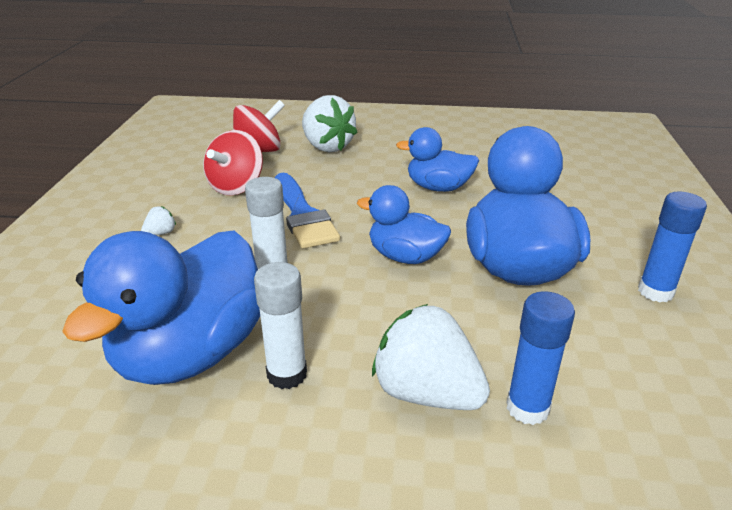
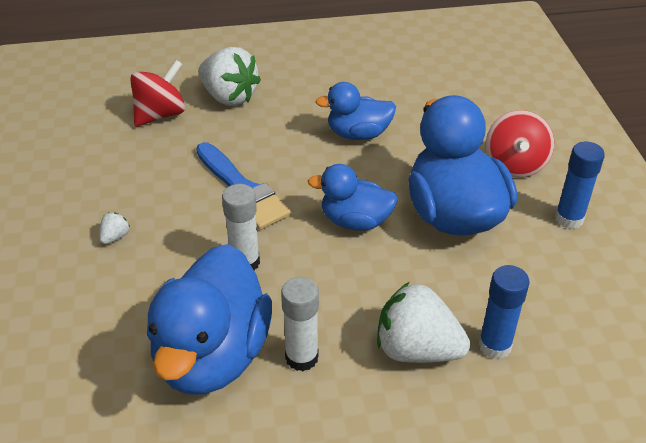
camera: 15 degrees left, 10 degrees up
(236, 187) = (160, 166): red spinning top -> red spinning top (515, 165)

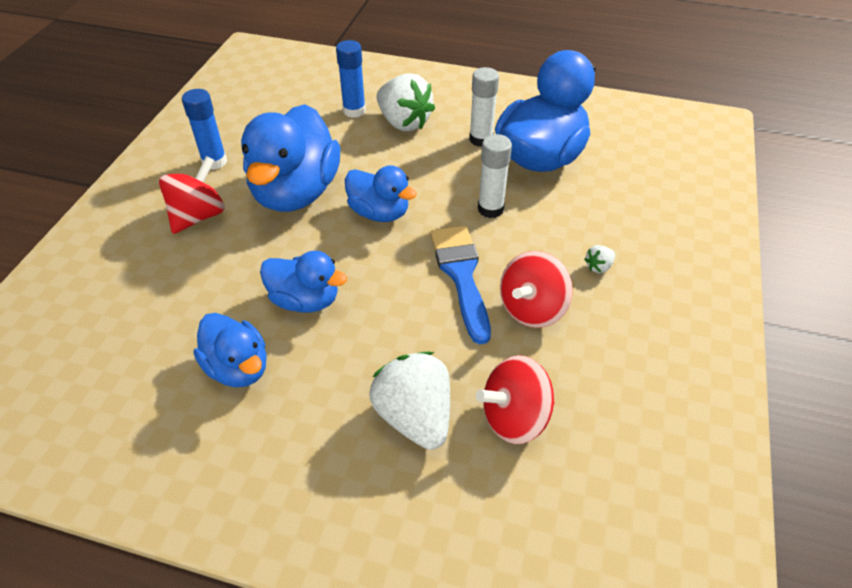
camera: 155 degrees left, 5 degrees up
(169, 182) = (532, 309): none -> red spinning top
(366, 86) = (238, 368): none -> blue duck

